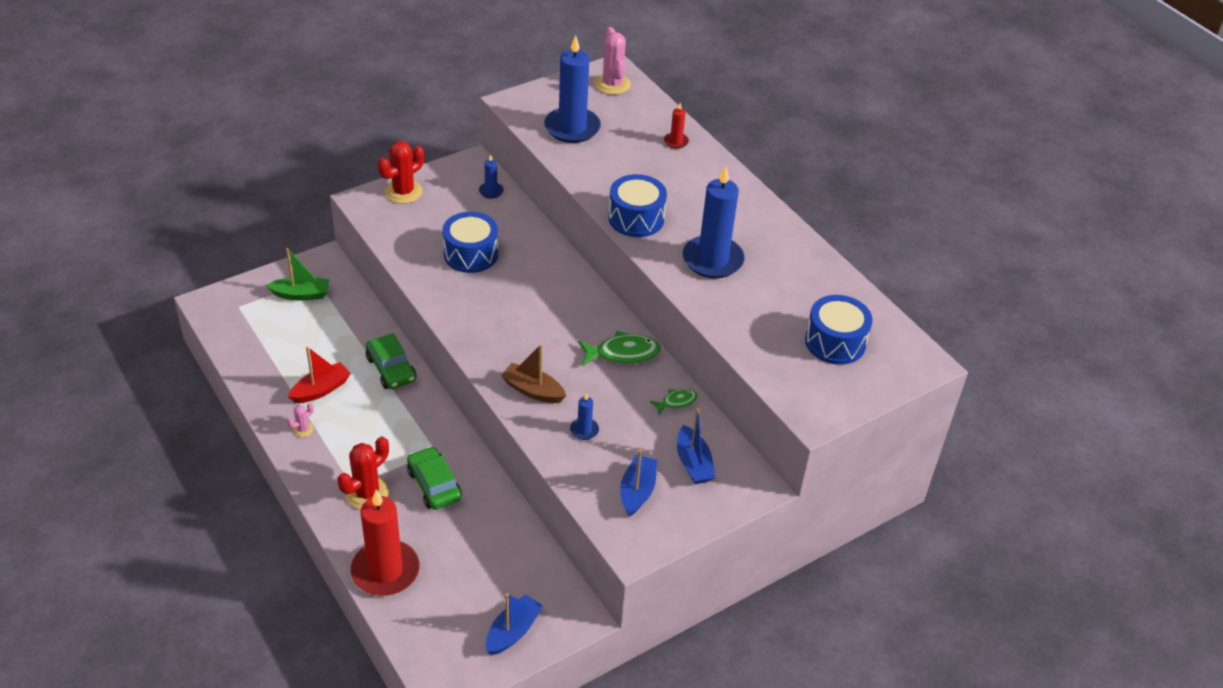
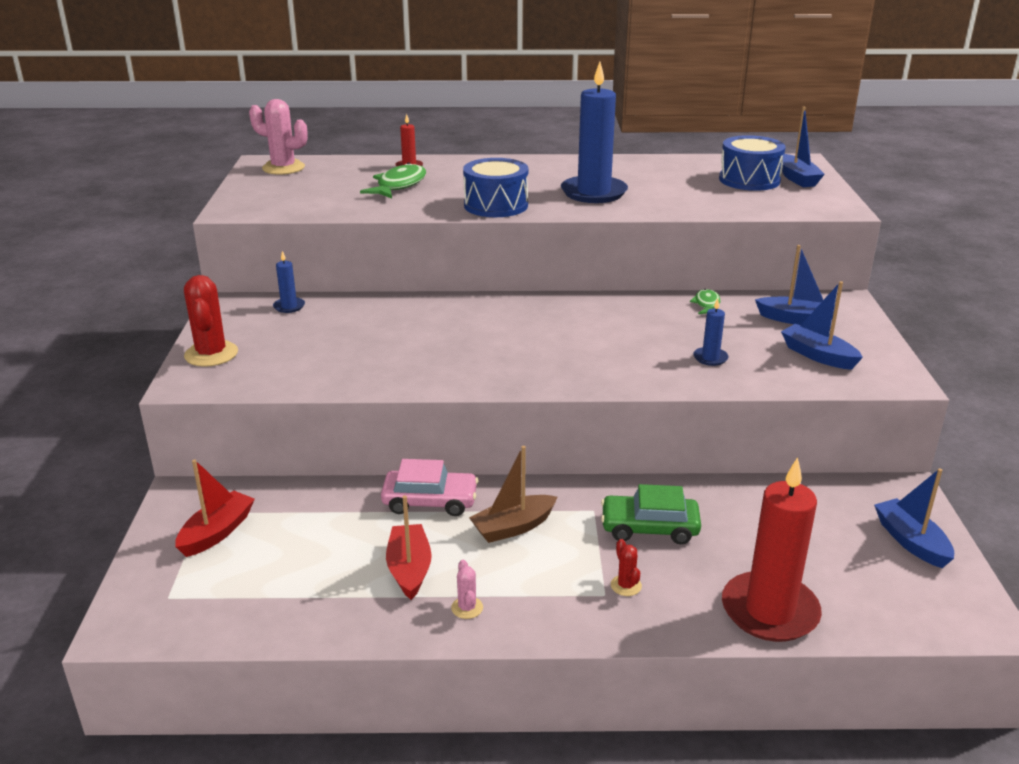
camera: 55 degrees left, 15 degrees down
(301, 294) = (217, 532): green boat -> red boat
(367, 493) = (626, 585): red cactus -> red cactus, size x0.49
(391, 369) = (430, 501): green car -> pink car
(471, 254) = (373, 344): blue drum -> none
(533, 390) = (627, 368): brown boat -> brown boat (513, 527)
(572, 128) = (319, 197): blue candle -> none
(623, 353) = (616, 310): green fish -> green fish (399, 185)
(870, 372) = (797, 178): none -> blue boat

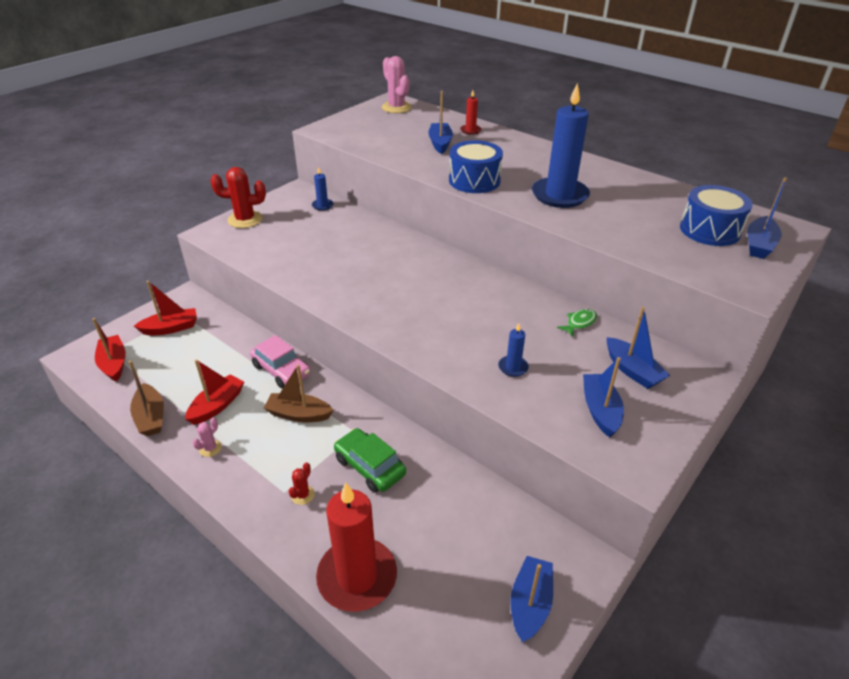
camera: 40 degrees right, 10 degrees up
(197, 604) = (114, 363): none -> red boat
(211, 354) = (245, 220): red cactus -> red cactus turned 60 degrees clockwise
(345, 623) = (151, 417): none -> brown boat
(399, 185) = (440, 143): green fish -> blue boat

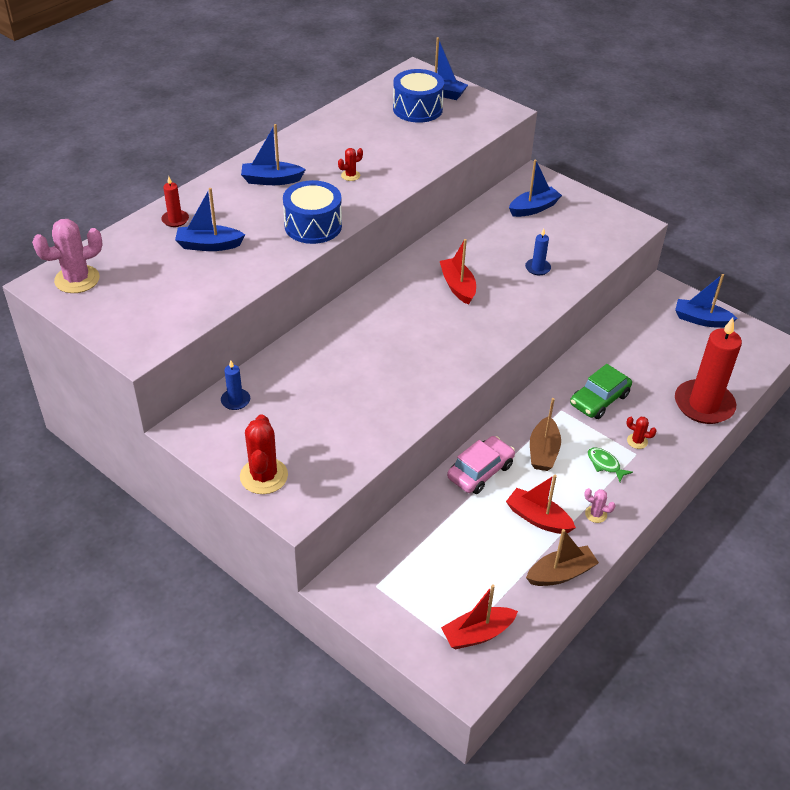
camera: 90 degrees left, 5 degrees up
(171, 328) = (408, 589): red boat -> red boat (458, 286)
(559, 195) = (350, 175): blue candle -> red cactus
(579, 323) = (475, 225): green fish -> green fish (605, 464)
(600, 410) = (580, 230): blue boat -> blue boat (271, 180)

